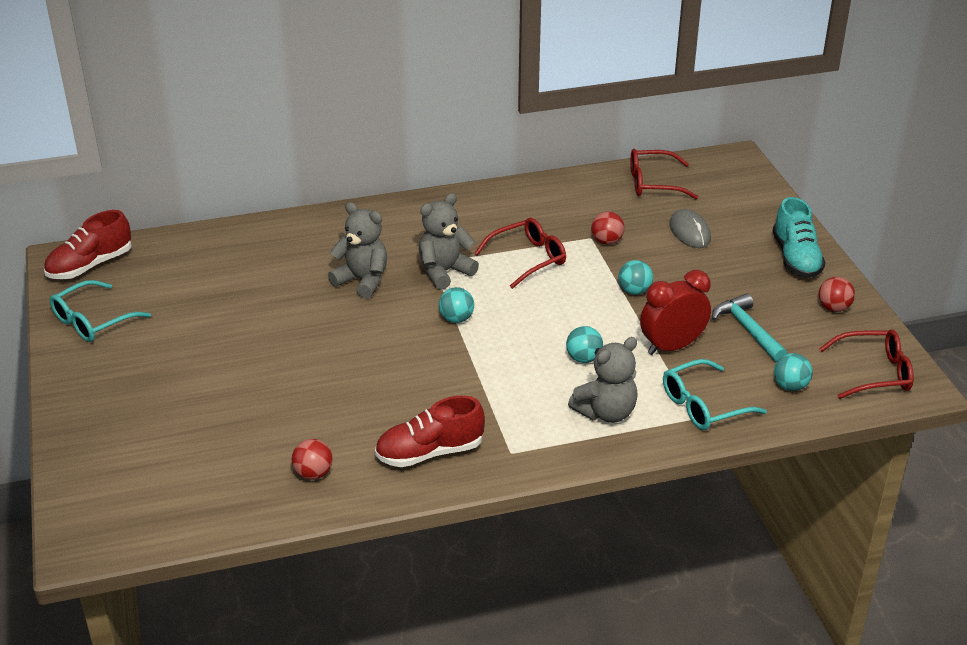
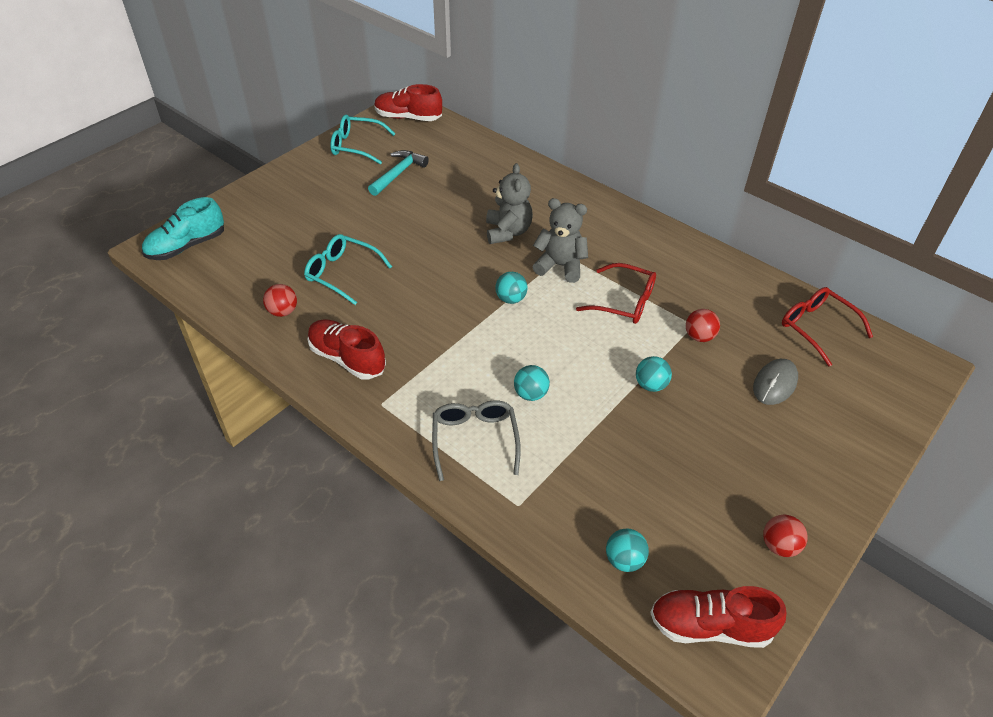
camera: 55 degrees right, 10 degrees up
(606, 412) = (475, 440): grey teddy bear -> grey glasses
(672, 346) = (599, 445): red clock -> none
(703, 405) = (539, 503): turquoise glasses -> turquoise glasses (342, 273)
(748, 330) = (676, 490): turquoise hammer -> turquoise hammer (398, 174)
(796, 258) = (825, 480): turquoise shoe -> turquoise shoe (187, 246)
(874, 373) = (710, 626): red glasses -> red shoe

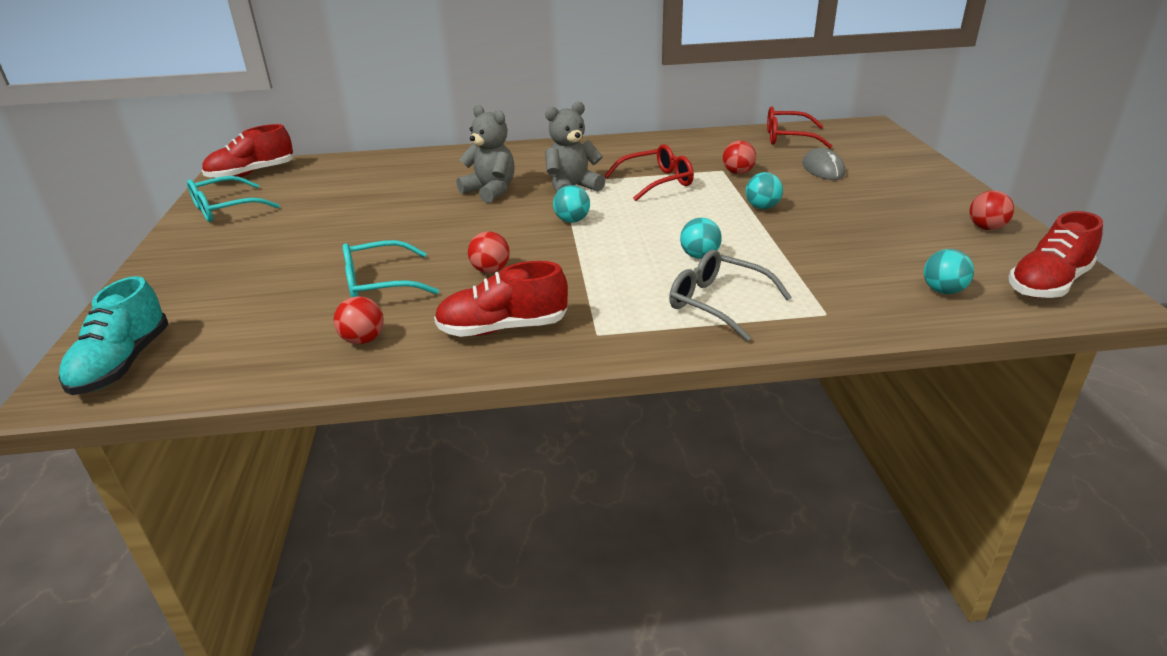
camera: 45 degrees left, 15 degrees down
(398, 174) = (311, 205): turquoise hammer -> none
(405, 307) = (490, 270): none -> red ball

